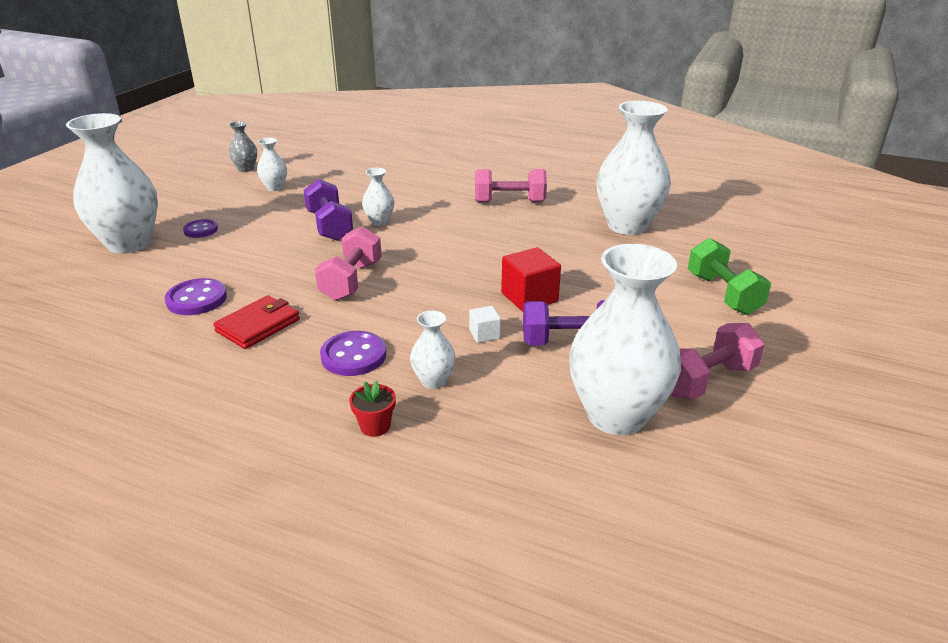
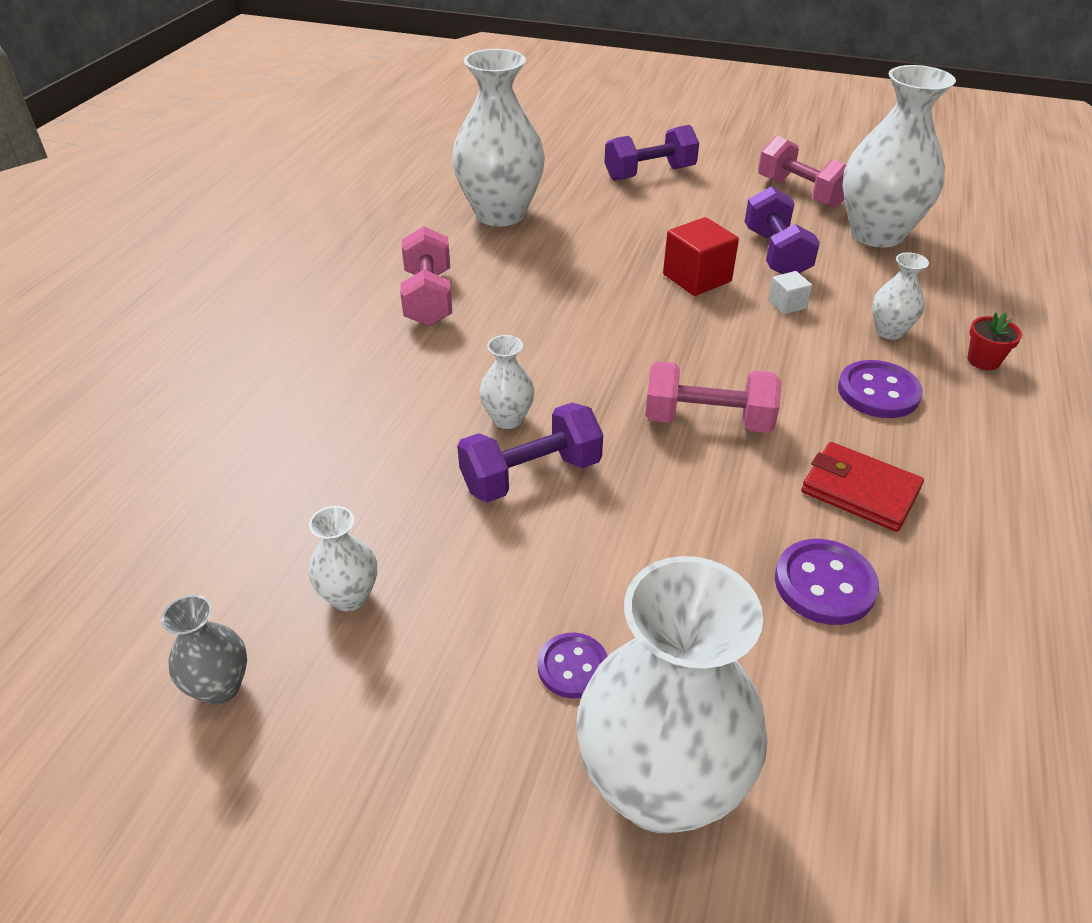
camera: 95 degrees left, 10 degrees up
(723, 294) = (649, 174): green dumbbell -> purple dumbbell

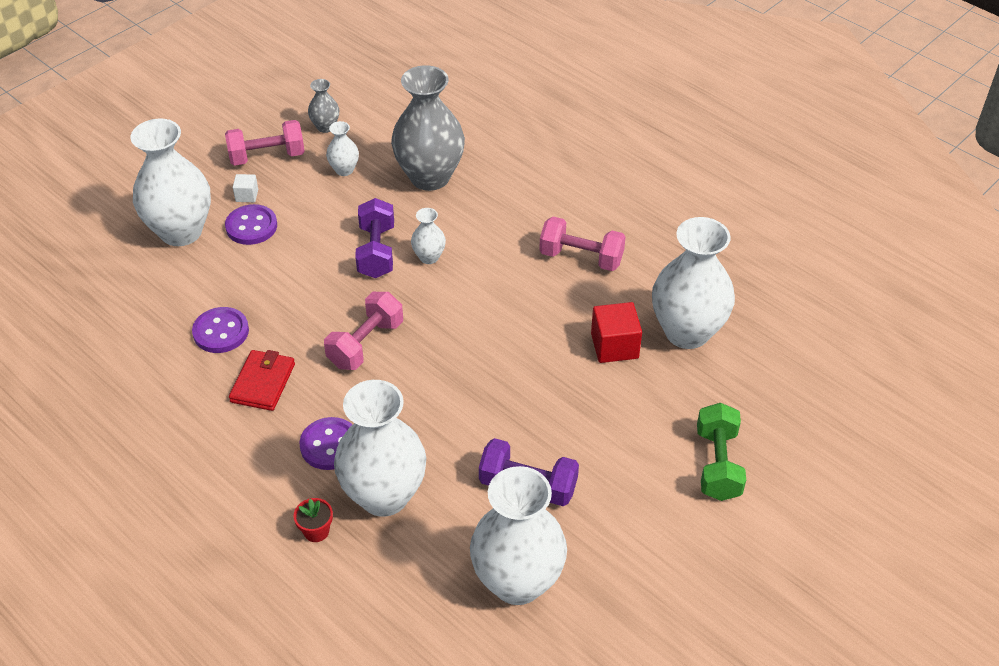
camera: 115 degrees right, 5 degrees up
(325, 478) = (430, 177): none -> grey vase
(573, 667) = (251, 226): purple button -> purple button, size x1.51
(649, 174) = (717, 464): purple dumbbell -> green dumbbell
(697, 278) = (522, 414): red cube -> red cube (614, 346)
(787, 304) = (455, 452): white cube -> white cube (247, 195)
(800, 193) = (623, 568): pink dumbbell -> pink dumbbell (267, 156)
(860, 491) = (263, 383): red wallet -> red wallet turned 45 degrees counterclockwise
(889, 331) = (384, 495): white vase -> white vase, size x2.21

